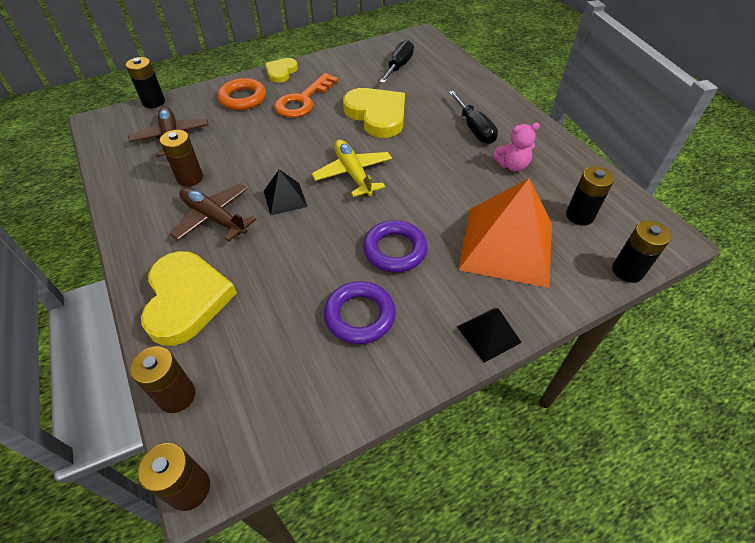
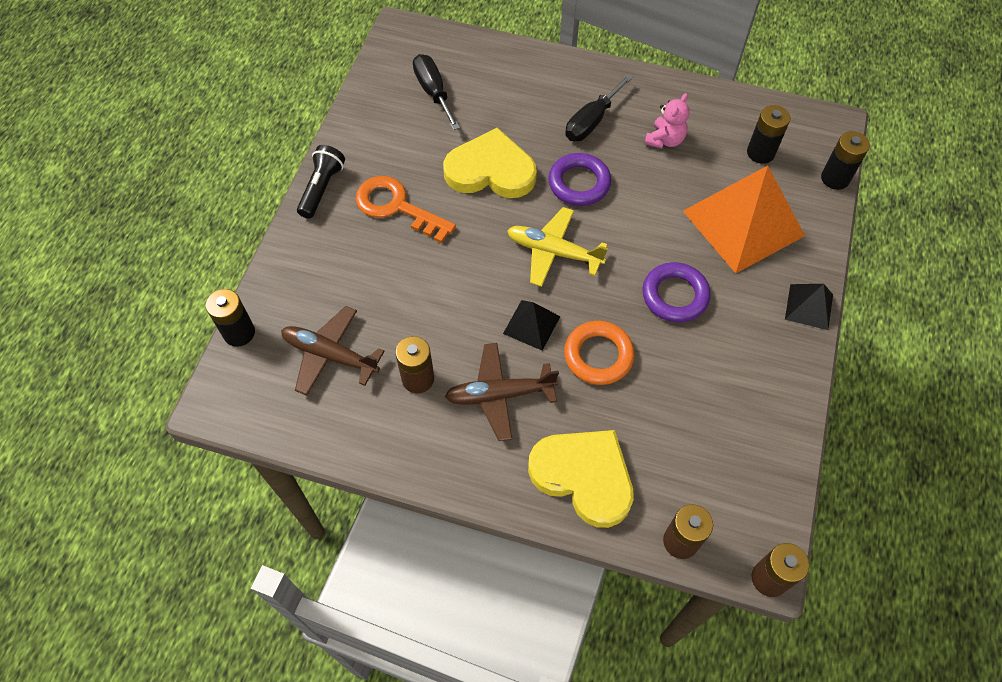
camera: 45 degrees left, 10 degrees up
(243, 98) = (331, 252): orange ring -> orange ring (598, 355)
(281, 72) = (322, 188): yellow heart -> black flashlight
(303, 100) = (397, 207): orange key -> orange key turned 135 degrees clockwise
(359, 315) = (717, 370): purple ring -> purple ring (579, 183)
(474, 128) = (591, 121): black screwdriver -> black screwdriver turned 105 degrees clockwise

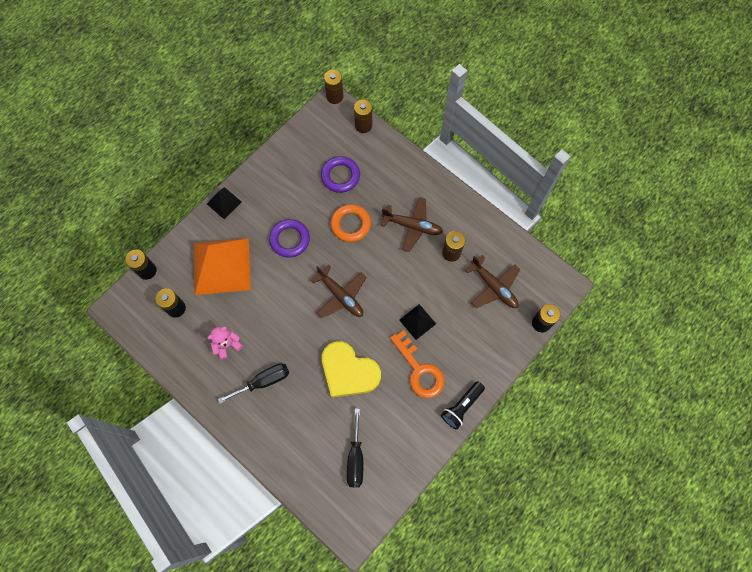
camera: 155 degrees left, 10 degrees up
(531, 324) = (376, 257): black pyramid -> black pyramid (417, 321)
(553, 252) = (341, 296): yellow plane -> brown plane
(579, 183) = (299, 337): purple ring -> purple ring (340, 176)
(583, 476) = (391, 170): yellow heart -> none

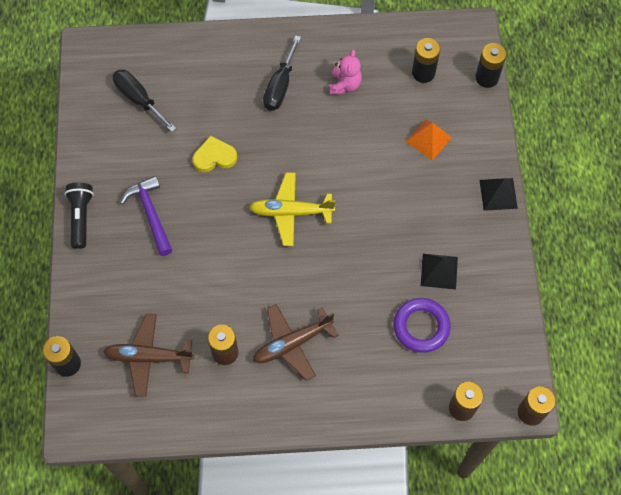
camera: 135 degrees right, 5 degrees down
(222, 266) = (428, 139): orange pyramid -> orange pyramid, size x0.47
(290, 239) = (396, 218): purple ring -> none
(341, 296) = (290, 212): brown plane -> yellow plane
(348, 371) = (214, 157): yellow heart -> yellow heart, size x0.56
(350, 224) = (355, 287): orange ring -> none
(417, 321) = (194, 254): black pyramid -> black pyramid (439, 271)
(419, 370) = (150, 214): orange key -> purple hammer

